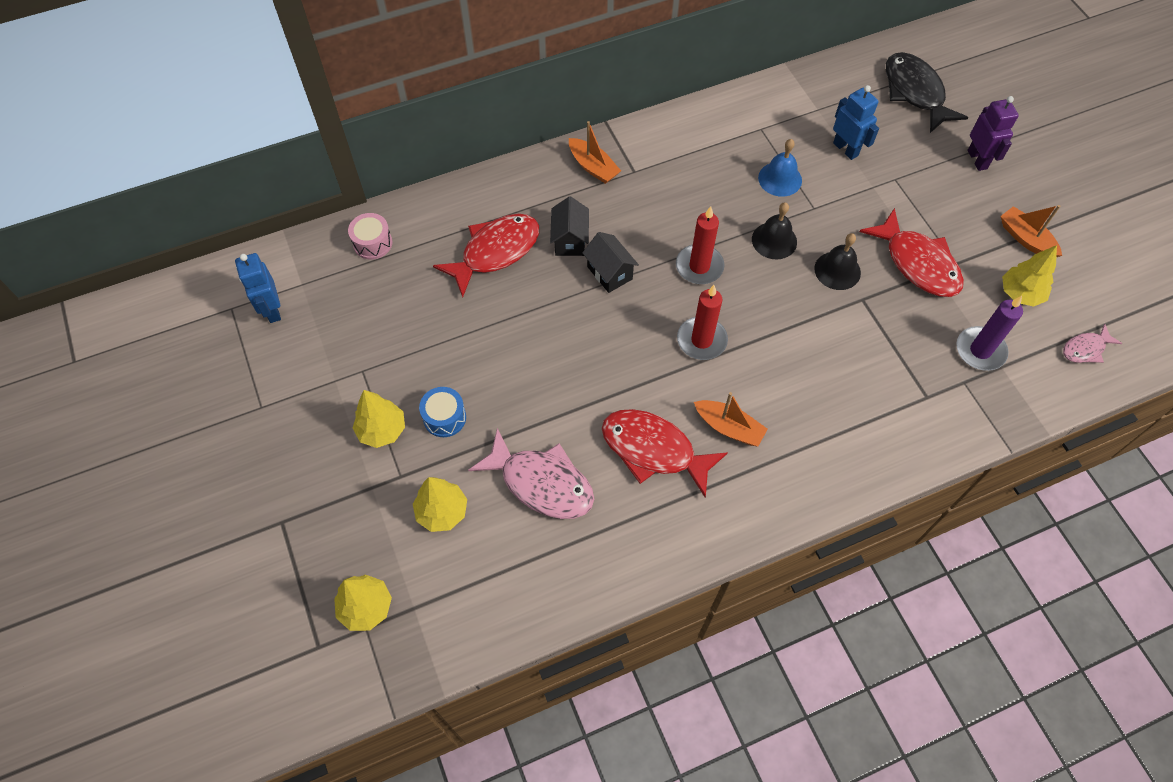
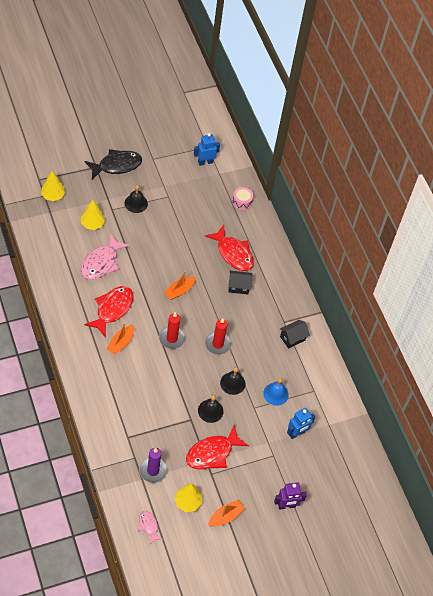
camera: 85 degrees right, 5 degrees down
(382, 430) = (136, 203): yellow tree -> black bell
(444, 417) = (139, 227): blue drum -> none
(593, 167) = (288, 302): orange boat -> orange boat (179, 291)
(609, 273) = (216, 302): black house -> black house (292, 338)
(915, 92) = (342, 483): black fish -> black fish (116, 165)

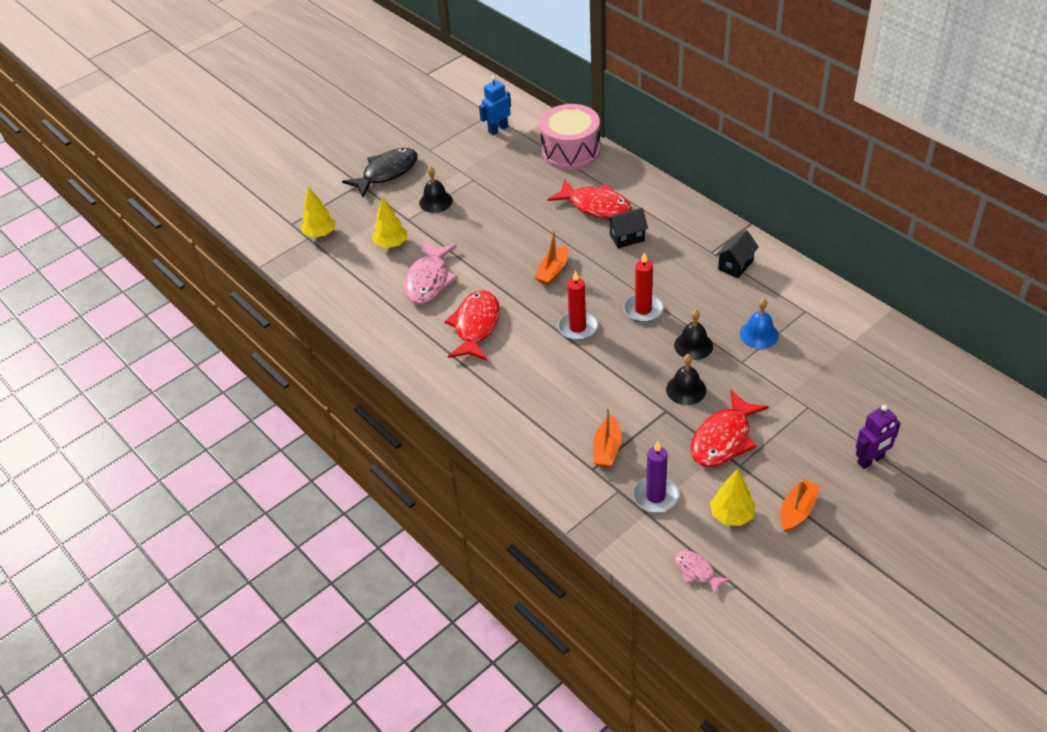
camera: 10 degrees left, 10 degrees down
(121, 343) = (511, 360): orange boat -> orange boat (607, 449)
(242, 202) = (570, 151): pink drum -> pink drum, size x2.11
(297, 433) = (820, 368): blue robot -> none

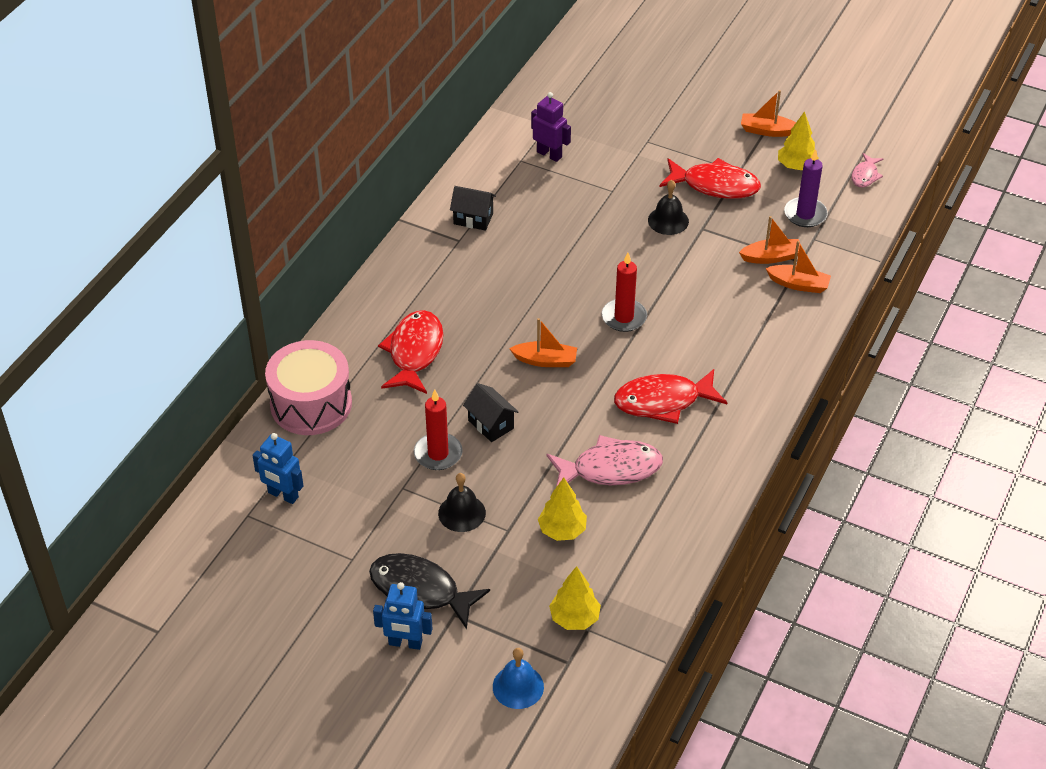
camera: 115 degrees left, 0 degrees up
(354, 161) = (405, 643): none -> blue robot
(563, 456) = (798, 284): none -> orange boat
(627, 238) = (462, 312): black house -> black house (491, 424)
(643, 310) = (573, 273): red candle -> red candle (438, 454)
(693, 345) = (606, 227): black bell -> none
(759, 334) = (569, 185): blue bell -> blue bell (518, 686)
(870, 460) = (688, 98): purple robot -> purple robot (549, 154)

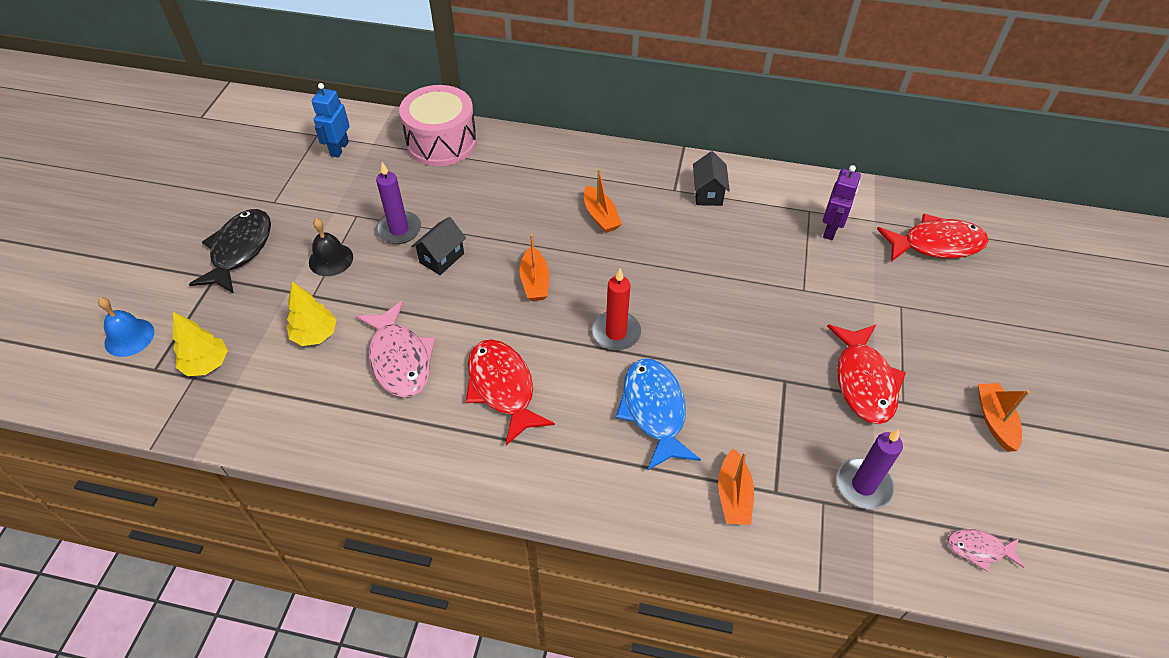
camera: 75 degrees right, 5 degrees up
(405, 643) = (183, 252): blue robot -> none
(414, 352) = (518, 190): red fish -> red fish (936, 244)
(438, 454) = (399, 230): red candle -> purple candle
(668, 220) = (781, 346): black bell -> none
(711, 311) = (654, 411): none -> blue fish
(771, 257) = (768, 458): orange boat -> orange boat (600, 216)
(796, 166) = (948, 462): yellow tree -> none

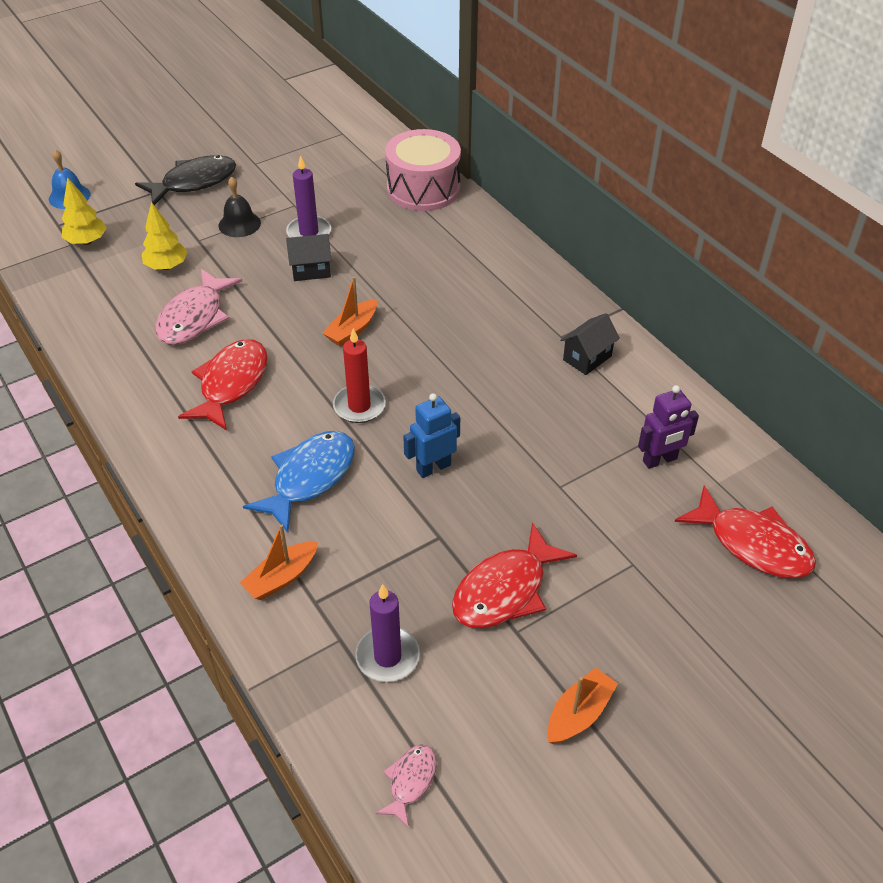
camera: 45 degrees right, 5 degrees down
(339, 149) = (344, 152): blue robot -> blue robot (433, 467)
(600, 216) = (469, 317): orange boat -> none
(979, 549) = (410, 781): pink fish -> pink fish turned 60 degrees clockwise

